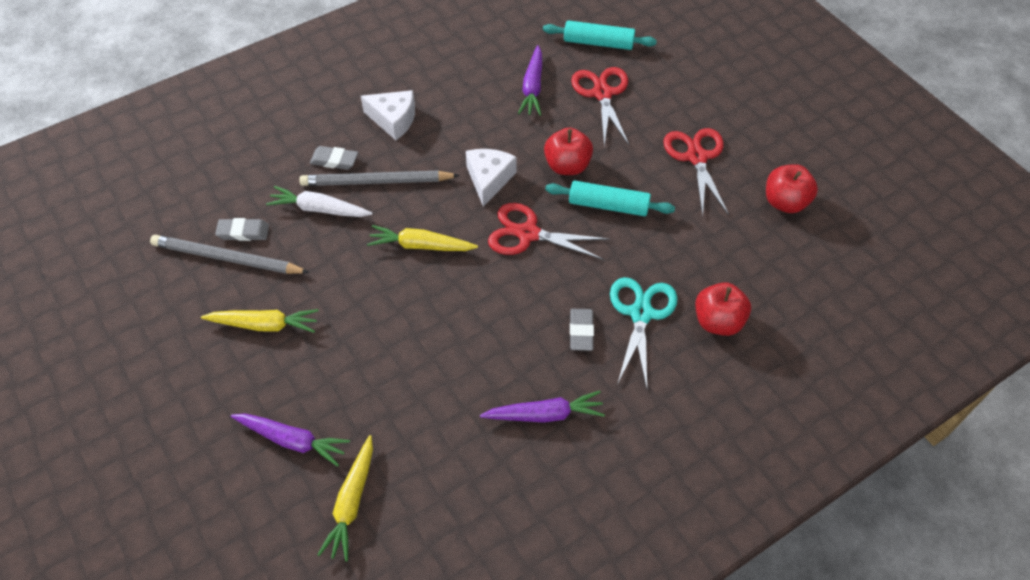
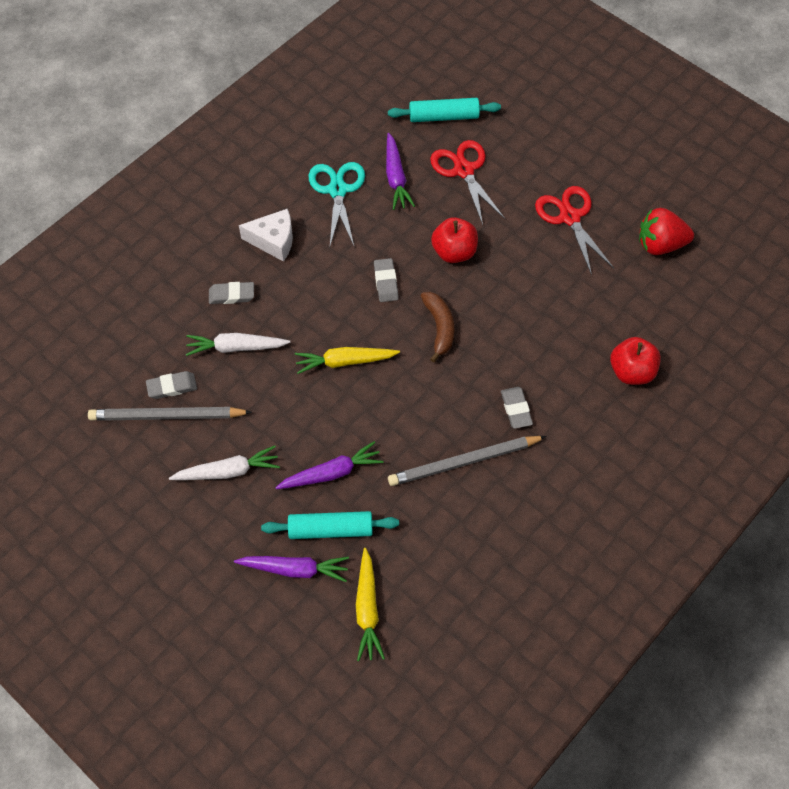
camera: 15 degrees left, 5 degrees up
(264, 325) = (228, 471): yellow carrot -> white carrot
(376, 182) = (280, 308): grey pencil -> grey pencil (464, 462)
(489, 180) = (386, 282): white cheese -> grey eraser
(528, 234) = (439, 328): red scissors -> brown banana
(545, 414) = (508, 491): purple carrot -> purple carrot (331, 473)
(608, 205) = (503, 283): turquoise rolling pin -> turquoise rolling pin (330, 529)
(641, 314) = (563, 380): turquoise scissors -> turquoise scissors (337, 190)
(785, 202) = (660, 245): red apple -> red strawberry

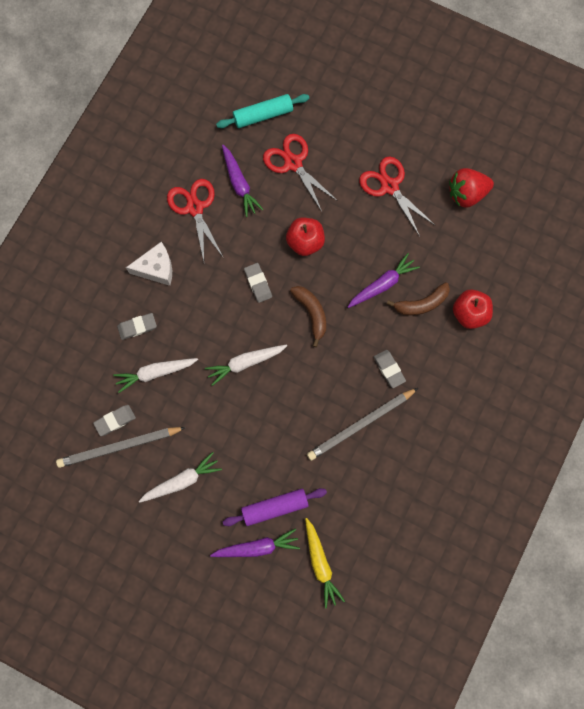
camera: 15 degrees left, 15 degrees up
(330, 529) = (275, 507): turquoise rolling pin -> purple rolling pin
(331, 473) = (262, 461): purple carrot -> purple carrot (382, 284)
(337, 190) = (195, 208): turquoise scissors -> red scissors
(345, 362) = (245, 363): yellow carrot -> white carrot
(575, 347) = (421, 304): none -> brown banana

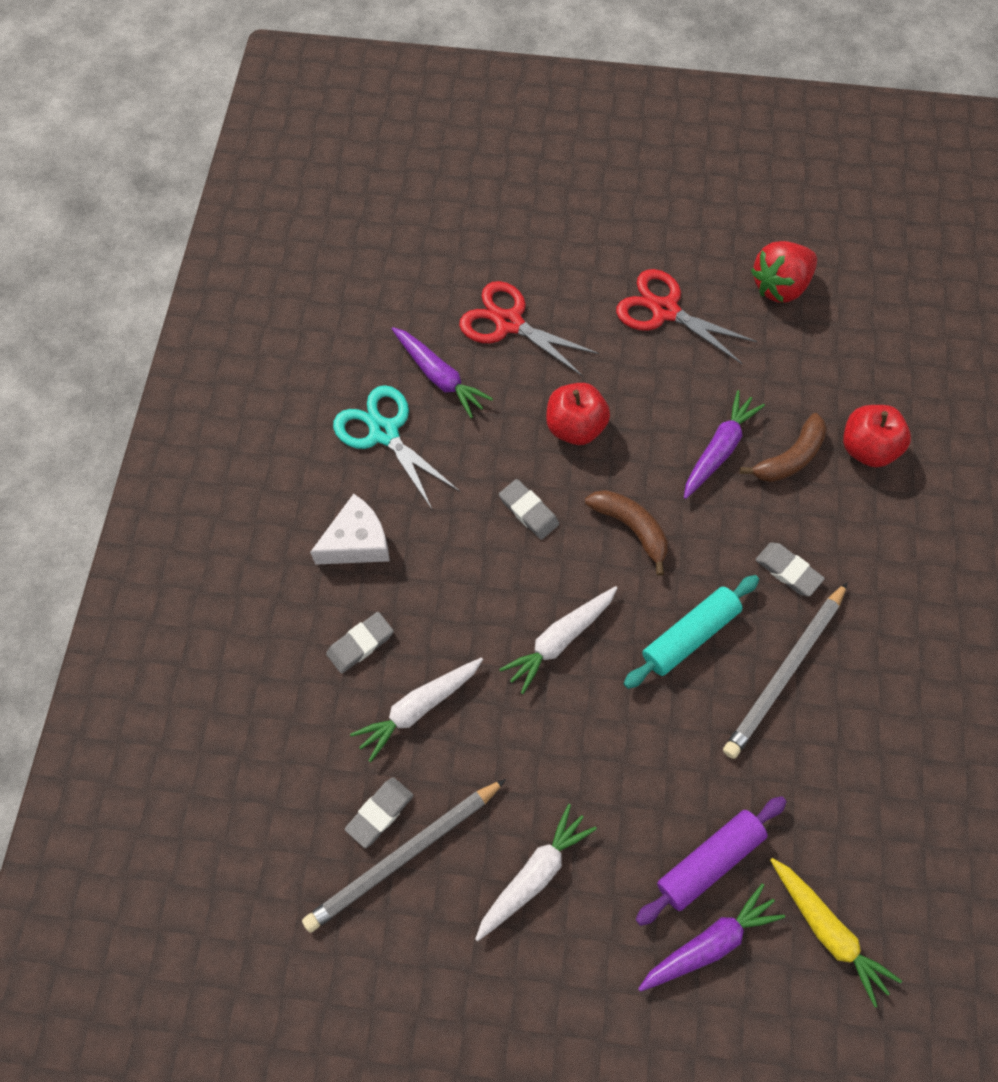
camera: 20 degrees left, 10 degrees down
(195, 208) = (384, 433): red scissors -> turquoise scissors
(263, 115) = (435, 272): turquoise rolling pin -> turquoise rolling pin (689, 635)

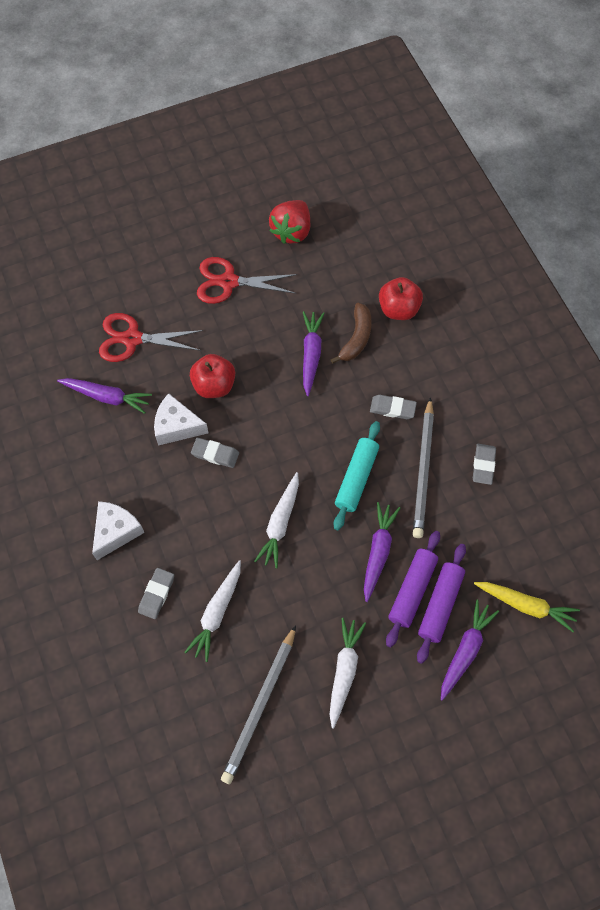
camera: 30 degrees left, 0 degrees up
(380, 813) = (230, 689): grey eraser -> grey eraser (483, 465)
(384, 433) = (92, 452): turquoise scissors -> none
(501, 454) = (177, 426): none -> white cheese
(631, 528) = (285, 431): brown banana -> none
(665, 745) = (378, 552): none -> purple carrot
(682, 821) = (412, 590): none -> purple rolling pin

